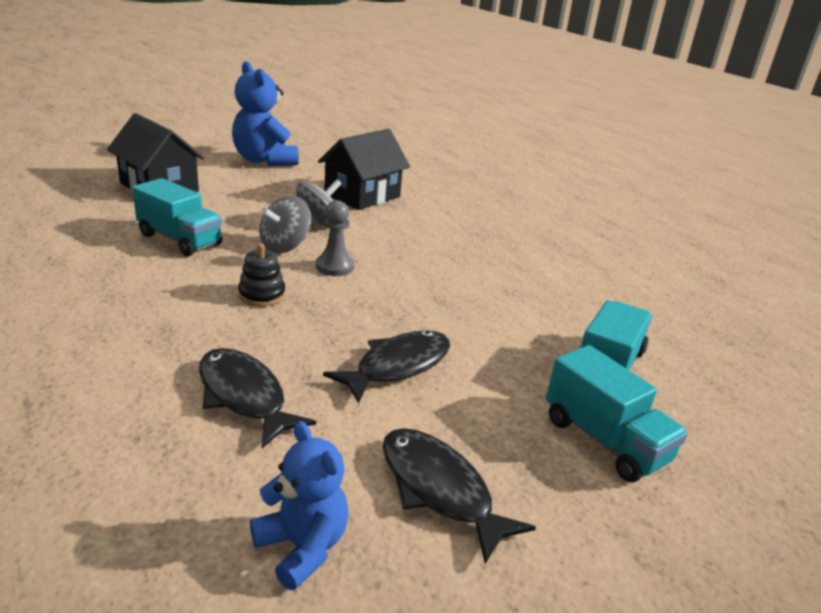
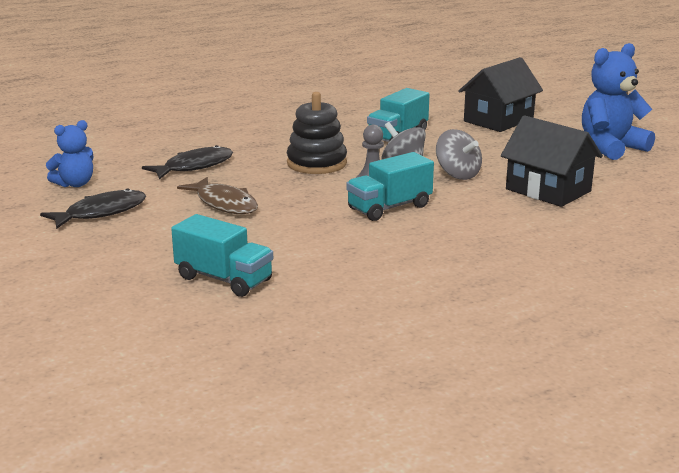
camera: 95 degrees right, 5 degrees down
(262, 295) = (316, 163): black stacking toy -> black stacking toy, size x1.74
(397, 366) = (224, 204): black fish -> brown fish
(604, 440) = (129, 264): turquoise truck -> turquoise truck (389, 207)

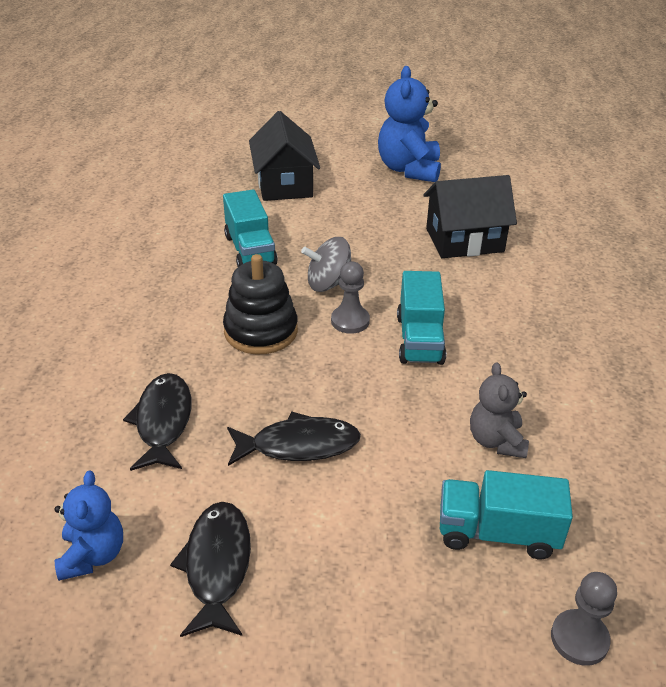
camera: 55 degrees left, 15 degrees up
(159, 325) = (579, 639): none -> grey pawn
(224, 204) = (298, 445): brown fish -> black fish
(224, 279) = (497, 533): turquoise truck -> turquoise truck turned 150 degrees counterclockwise
(316, 258) = (496, 441): none -> grey teddy bear
(457, 174) = (383, 265): grey spinning top -> none

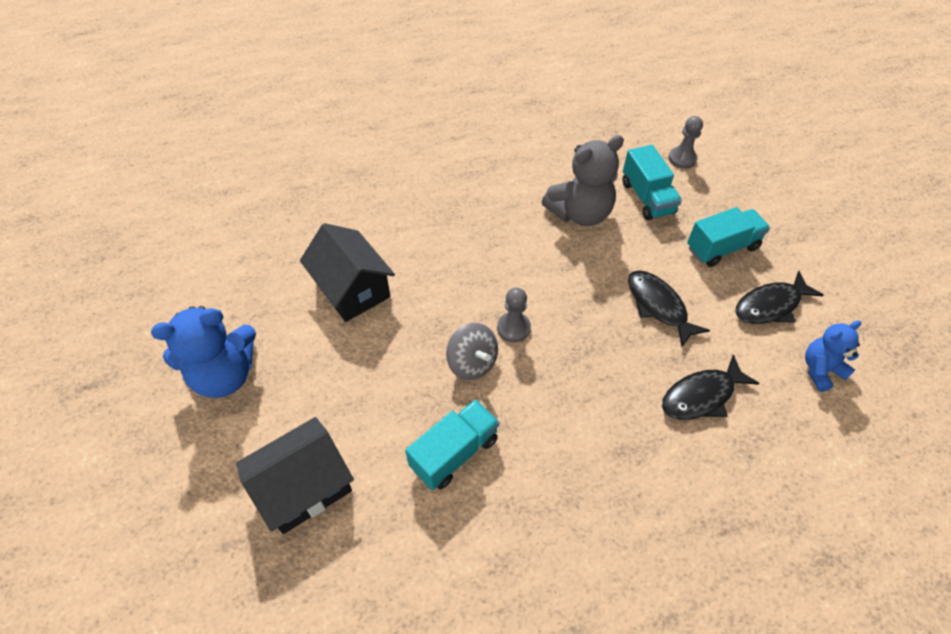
camera: 115 degrees left, 15 degrees up
(261, 331) = (565, 383): black stacking toy -> none
(419, 339) = (508, 278): turquoise truck -> turquoise truck (722, 248)
(496, 441) = (580, 213): grey teddy bear -> grey teddy bear, size x1.67

